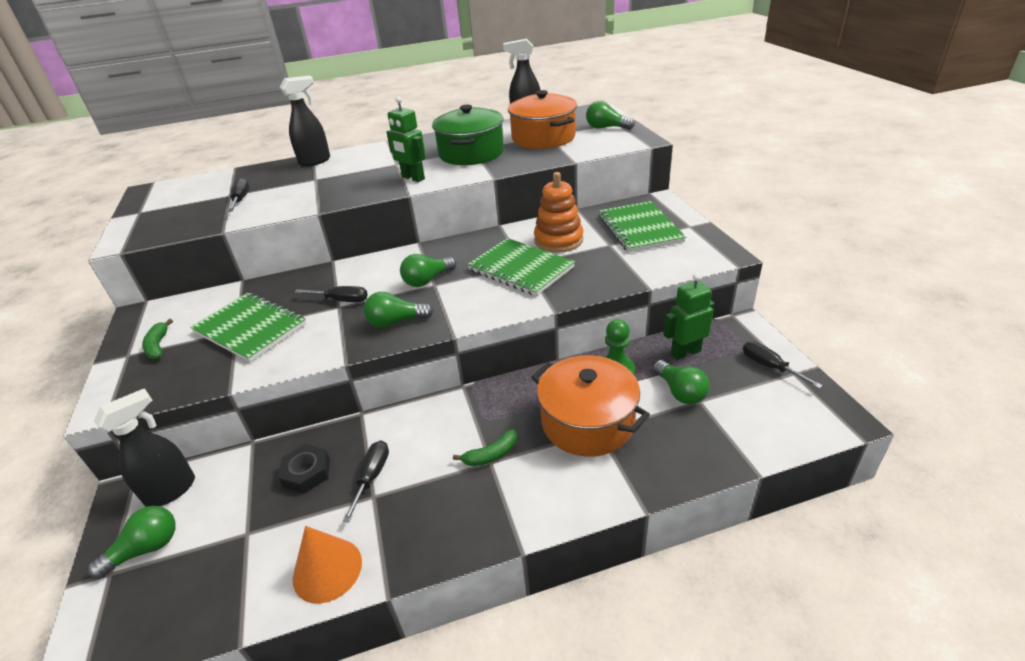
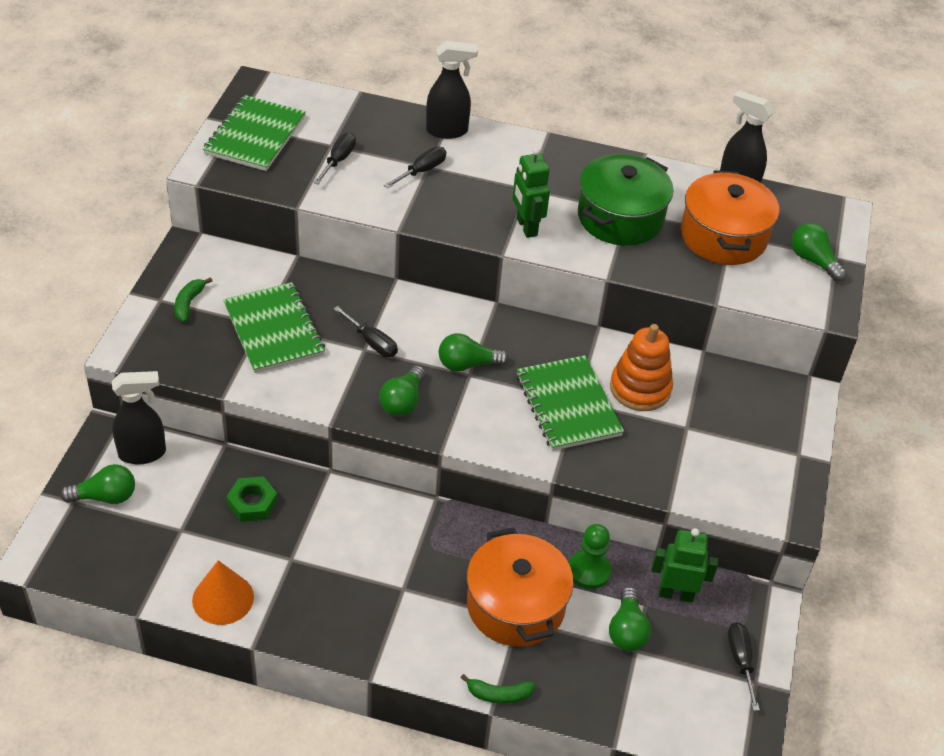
camera: 25 degrees right, 10 degrees up
(306, 472) = (252, 503): black nut -> green nut
(372, 477) = (300, 541): black screwdriver -> black screwdriver (422, 171)
(396, 322) = (403, 401): green light bulb -> green light bulb turned 90 degrees counterclockwise
(491, 455) = (409, 582): green banana -> green banana (499, 694)
(640, 229) = (741, 424): green notebook -> green notebook (255, 136)

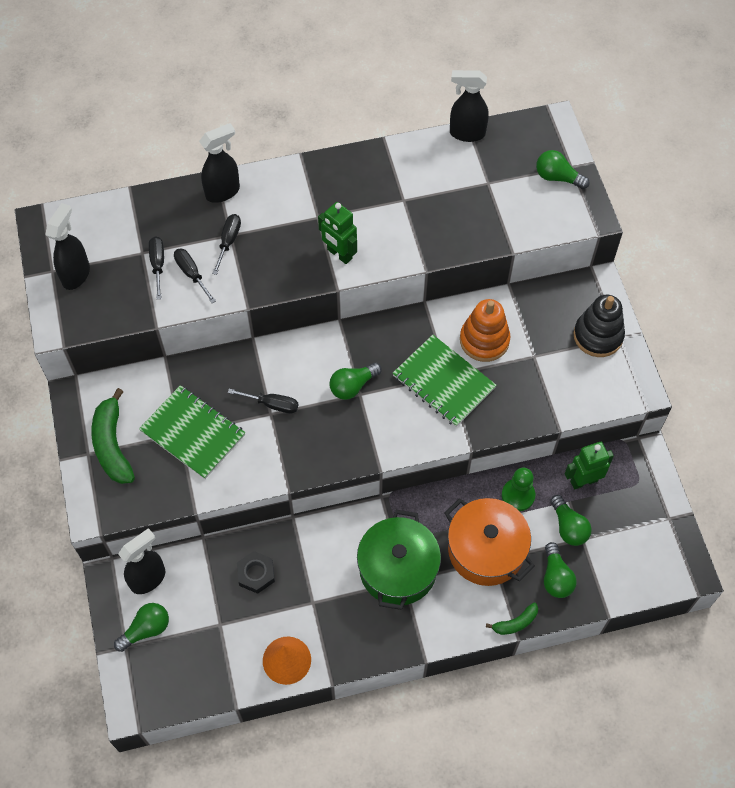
camera: 25 degrees left, 15 degrees up
(189, 303) = (112, 445): green banana -> green banana, size x1.88
(252, 503) = (256, 574): green nut -> black nut
(255, 136) = (76, 274): green notebook -> black spray bottle
(403, 401) = (327, 443): green light bulb -> green light bulb (556, 577)
(620, 217) = (401, 209): green pot -> green pot (398, 569)
(723, 236) = (484, 188): orange pot -> none
(740, 661) = (651, 508): black screwdriver -> black screwdriver (191, 274)
(774, 442) = (598, 336): none -> black stacking toy

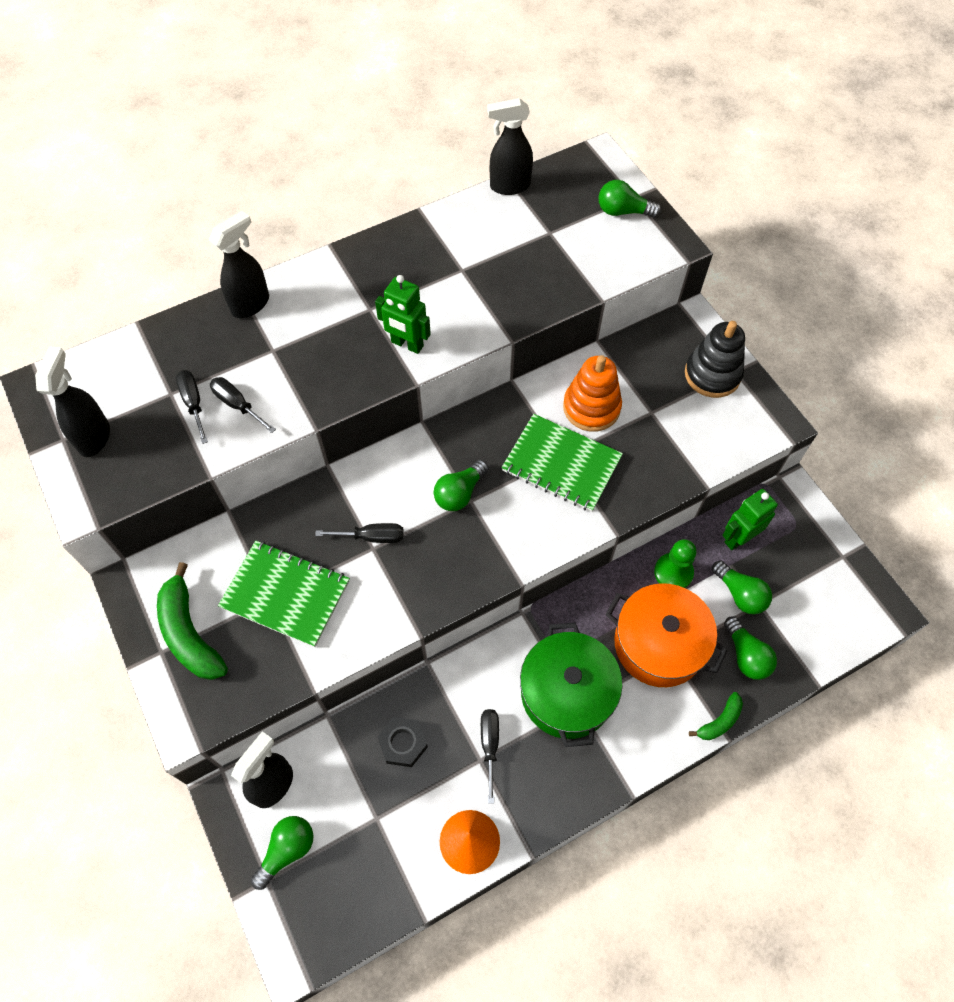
camera: 15 degrees left, 0 degrees up
(228, 241) = (272, 358): black screwdriver -> black screwdriver (490, 745)

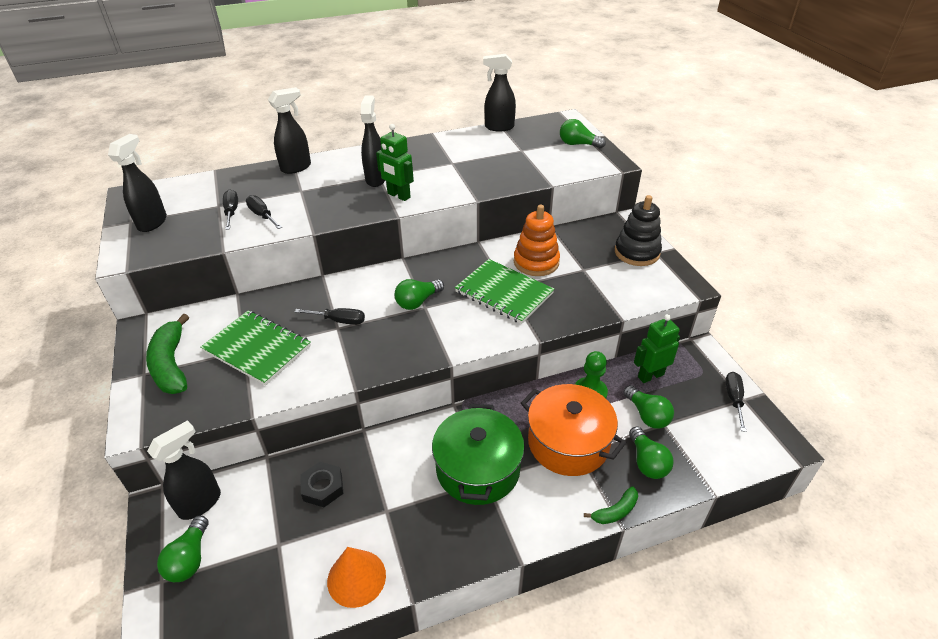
camera: 10 degrees right, 20 degrees down
(287, 850) = (190, 559): green light bulb -> green light bulb turned 135 degrees clockwise
(368, 314) = (376, 179): none -> black spray bottle
(490, 745) = (398, 500): black screwdriver -> black screwdriver (734, 399)

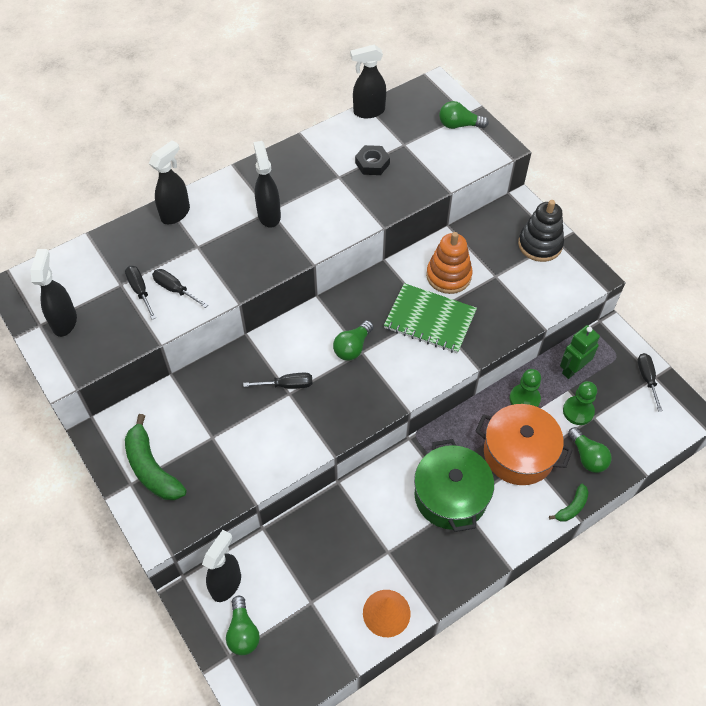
camera: 15 degrees left, 15 degrees up
(257, 349) = (224, 433): green notebook -> none
(322, 487) = (325, 544): black nut -> black nut (372, 163)
(398, 196) = (302, 235): green robot -> none
(647, 415) = (578, 411): green light bulb -> green pawn

